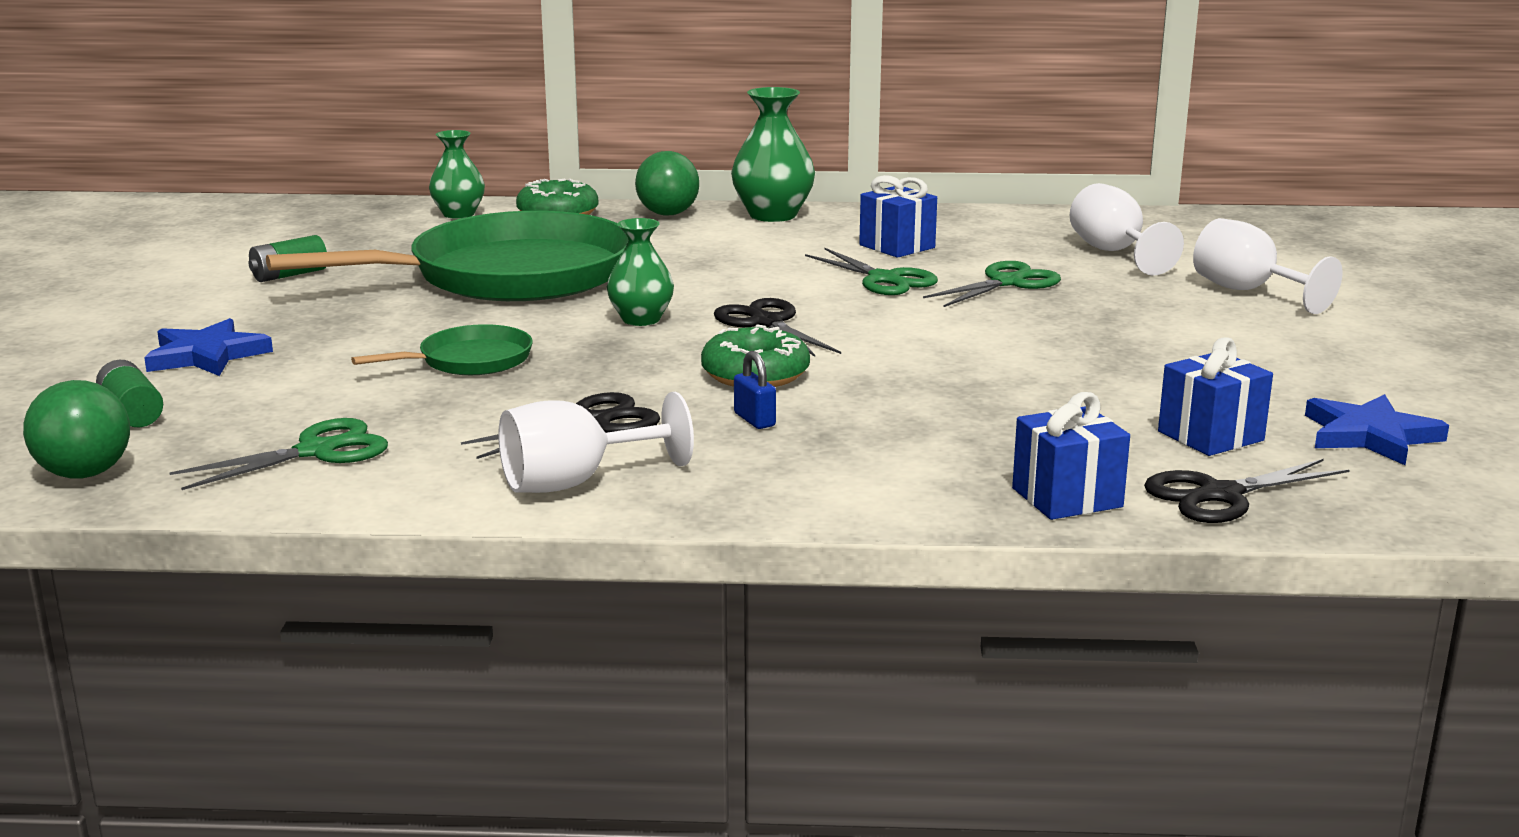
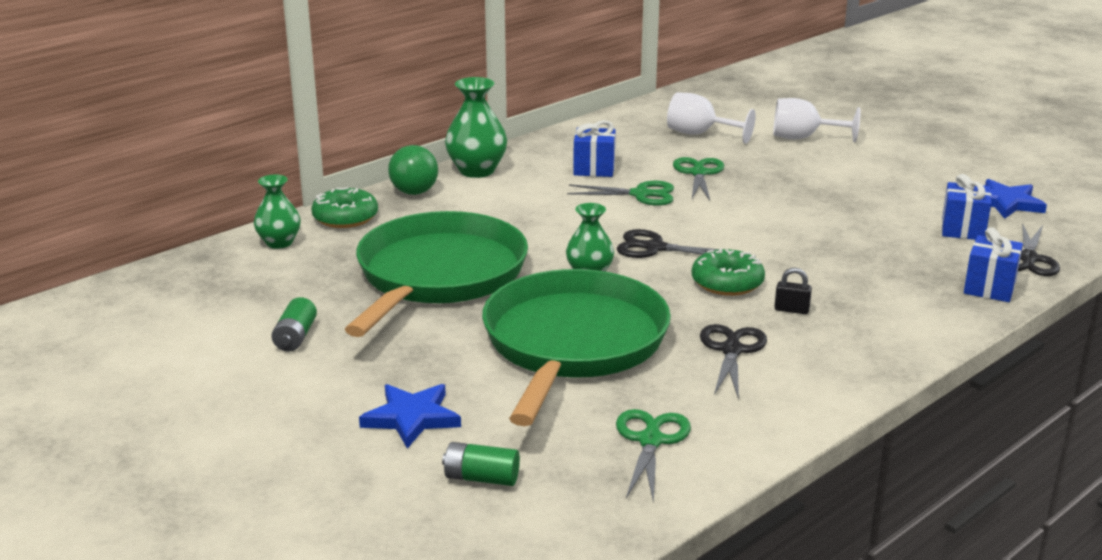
camera: 45 degrees left, 5 degrees up
(85, 474) = (570, 528): green ball -> none
(470, 360) = (572, 343): green pan -> green pan, size x2.28
(575, 482) = (809, 387): white goblet -> none
(754, 420) = (791, 310): blue padlock -> black padlock

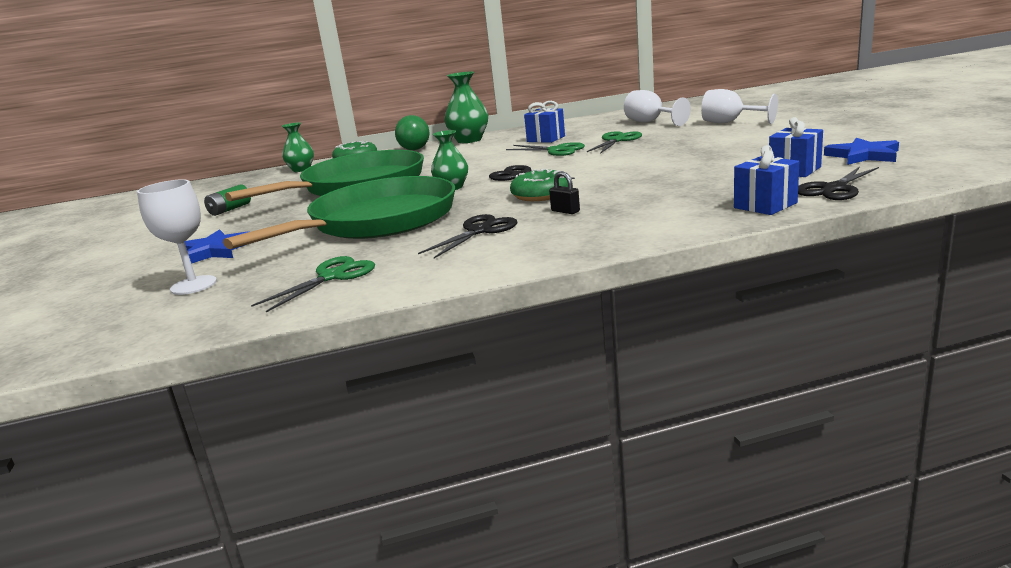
camera: 30 degrees right, 5 degrees down
(481, 478) = (193, 285): green battery -> white goblet

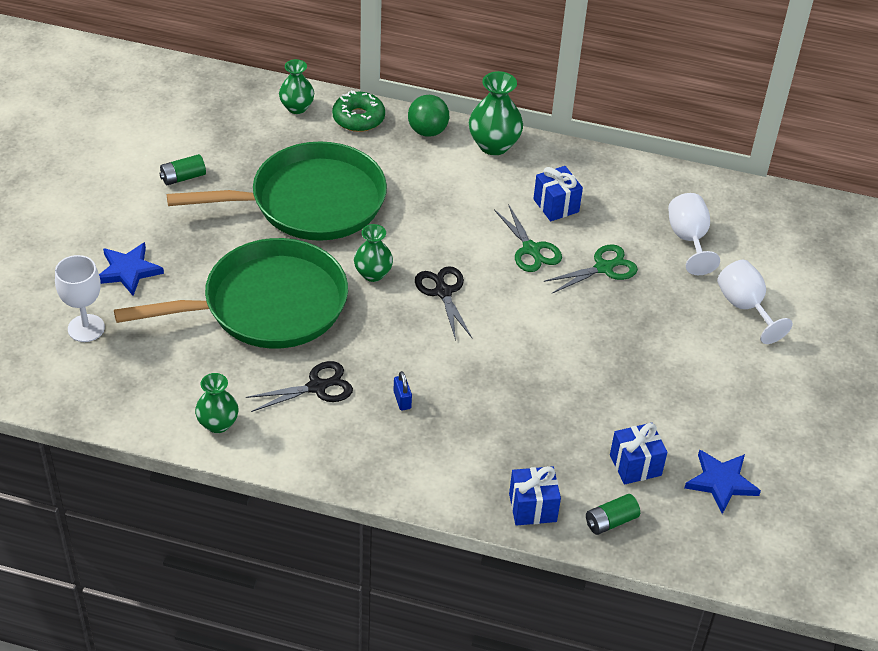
camera: 25 degrees right, 25 degrees up
(332, 277) = (174, 387): green scissors -> none
(407, 275) = (218, 424): none -> green vase
(541, 195) = (418, 351): green donut -> none
(565, 211) = (402, 400): black padlock -> blue padlock
(834, 189) = (610, 521): black scissors -> green battery

